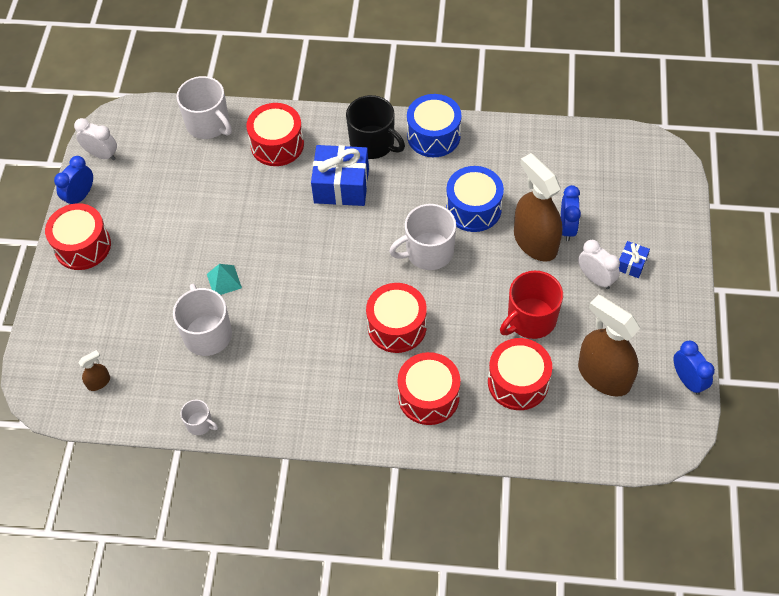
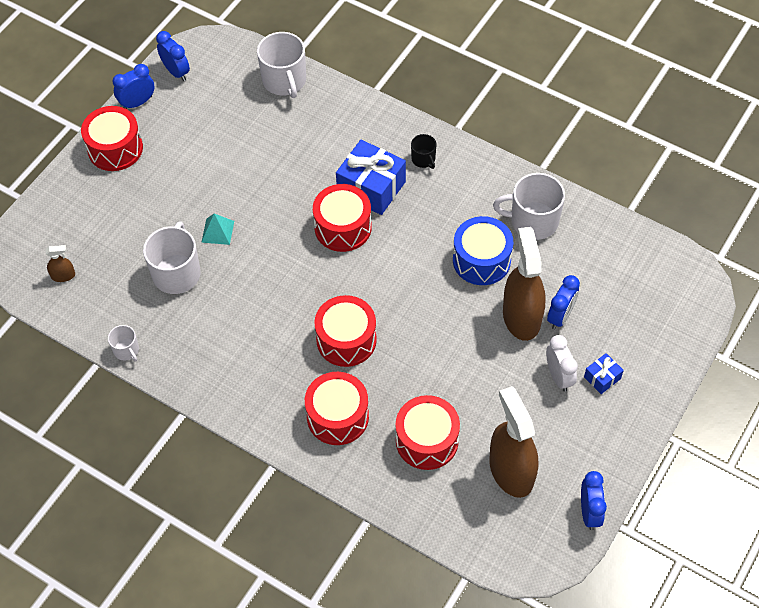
camera: 25 degrees right, 0 degrees up
(102, 155) = (176, 72): white clock -> blue clock
(277, 144) = (335, 125): red drum -> red drum (343, 227)
(373, 143) = (423, 159): black mug -> black mug, size x0.52
(428, 252) = (415, 283): white mug -> white mug (533, 221)
(433, 136) = (484, 175): blue drum -> none
(530, 319) = (473, 387): red mug -> none

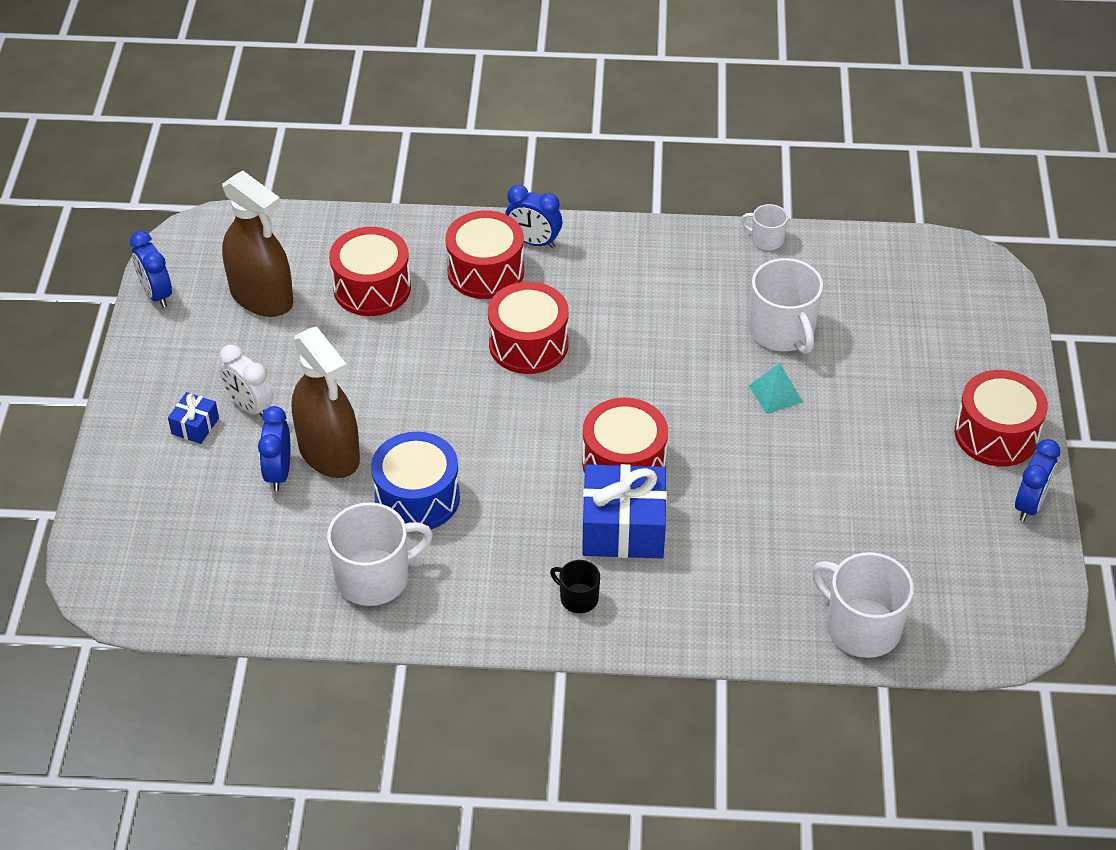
camera: 150 degrees right, 10 degrees down
(63, 276) = (907, 277): brown spray bottle -> none
(176, 72) = (1022, 571): blue clock -> blue clock (533, 242)

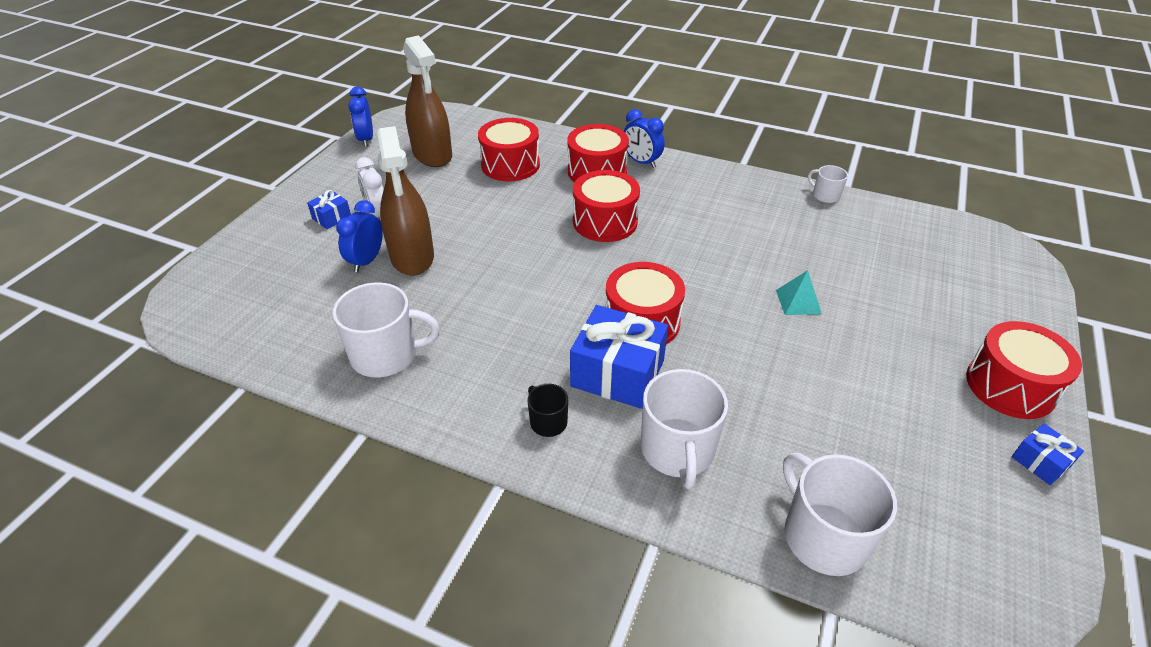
camera: 20 degrees right, 5 degrees down
(417, 498) = (458, 304): blue drum -> none
(782, 331) = (819, 258): white mug -> white mug (677, 450)
(1029, 504) = (1040, 462): blue clock -> blue gift

